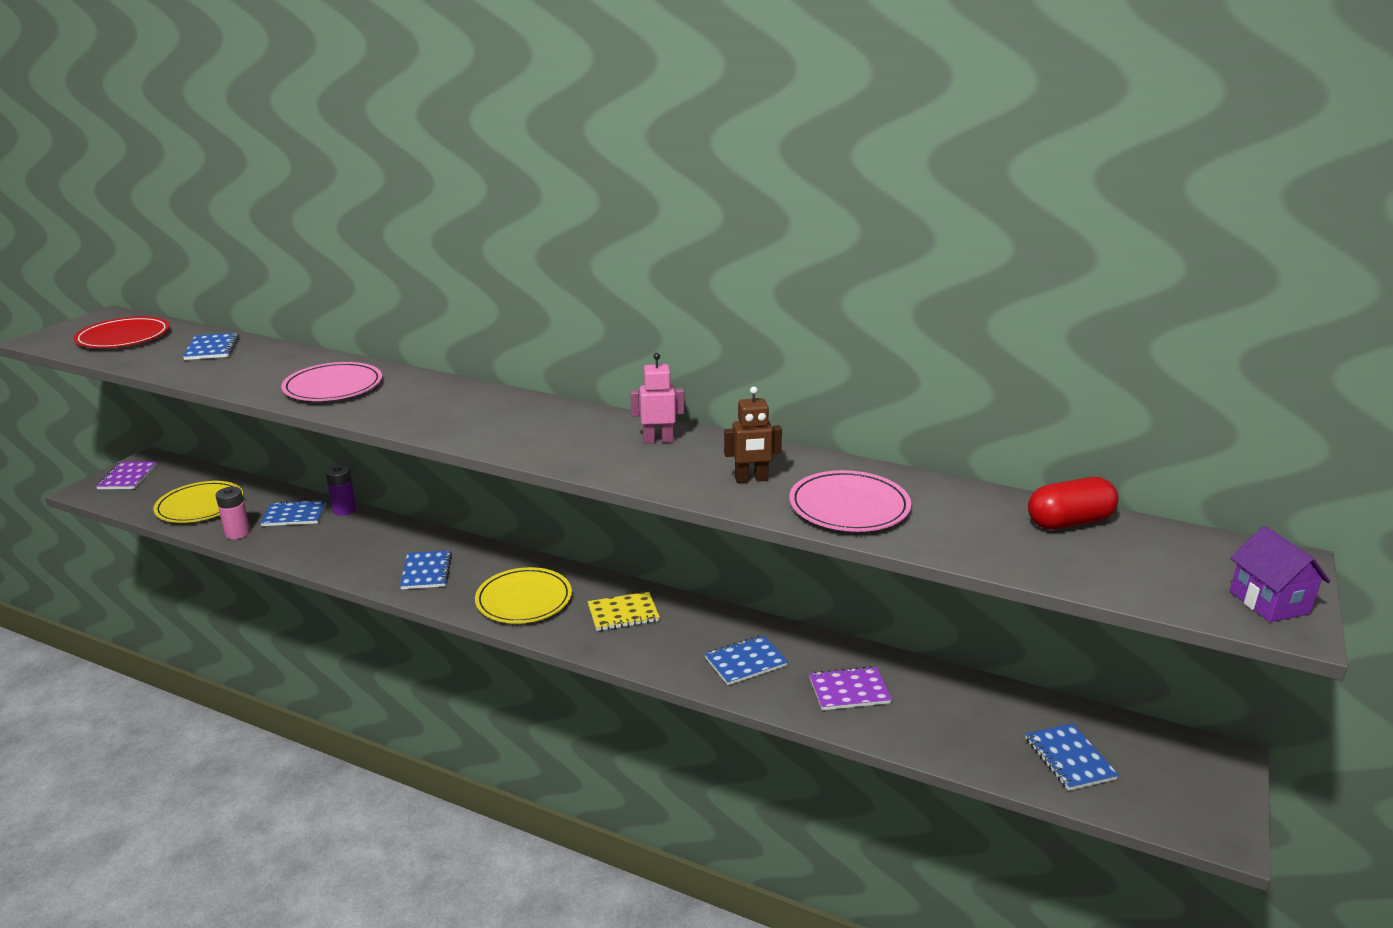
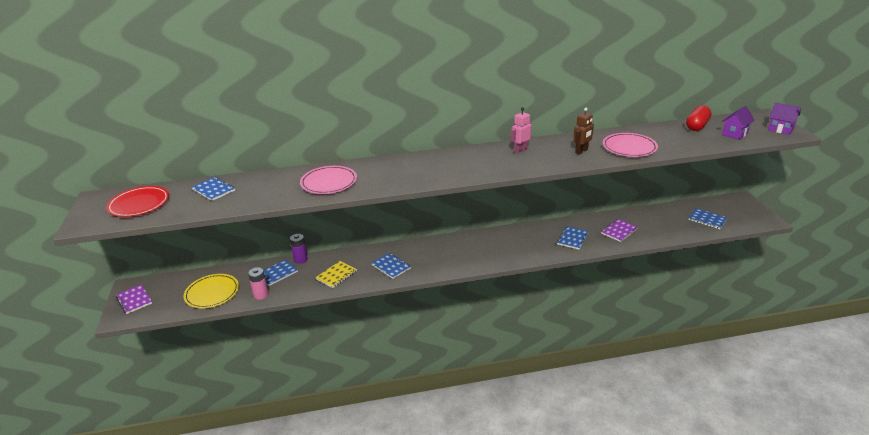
camera: 35 degrees left, 5 degrees up
(524, 599) = (453, 257): yellow plate -> none
(623, 613) = (502, 243): yellow notebook -> yellow notebook (336, 275)
(1128, 568) = (734, 134): none -> purple house

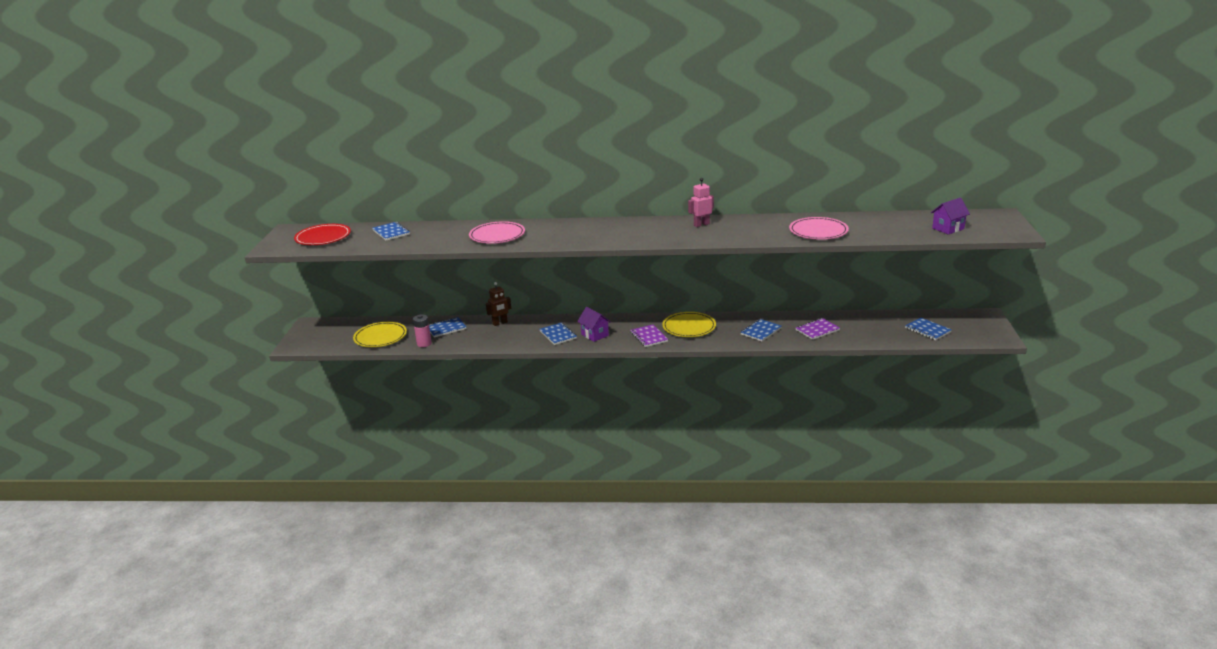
camera: 15 degrees right, 5 degrees down
(134, 300) = (310, 334): purple notebook -> purple notebook (649, 337)
(300, 260) = (473, 320): purple battery -> none
(336, 275) = (501, 336): yellow notebook -> none
(507, 242) = (689, 327): none -> yellow plate
(581, 151) = (764, 230): brown robot -> brown robot (500, 323)
(697, 126) = (912, 218): red capsule -> none
(780, 129) = (1006, 228): purple house -> purple house (595, 335)

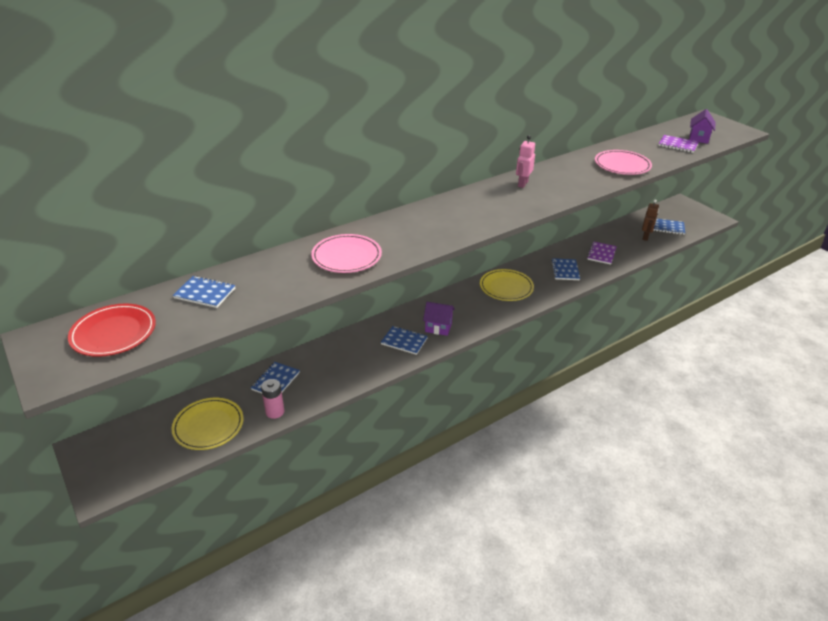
camera: 40 degrees left, 10 degrees up
(500, 323) = (327, 350): brown robot -> brown robot (645, 237)
(649, 337) = (487, 311): purple notebook -> purple notebook (678, 145)

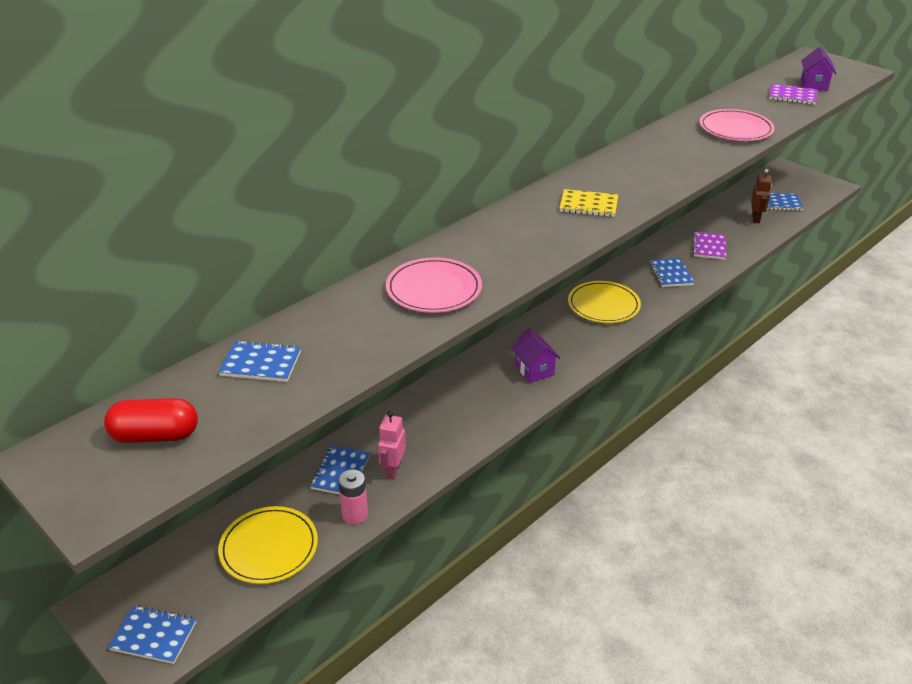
camera: 10 degrees left, 0 degrees up
(113, 333) = (155, 436): red plate -> red capsule
(404, 341) = (495, 394): blue notebook -> blue notebook (154, 636)
(438, 327) = (534, 370): purple house -> purple house turned 60 degrees clockwise
(485, 209) = (588, 205): none -> yellow notebook
(522, 184) = (621, 166): pink robot -> pink robot (393, 470)

